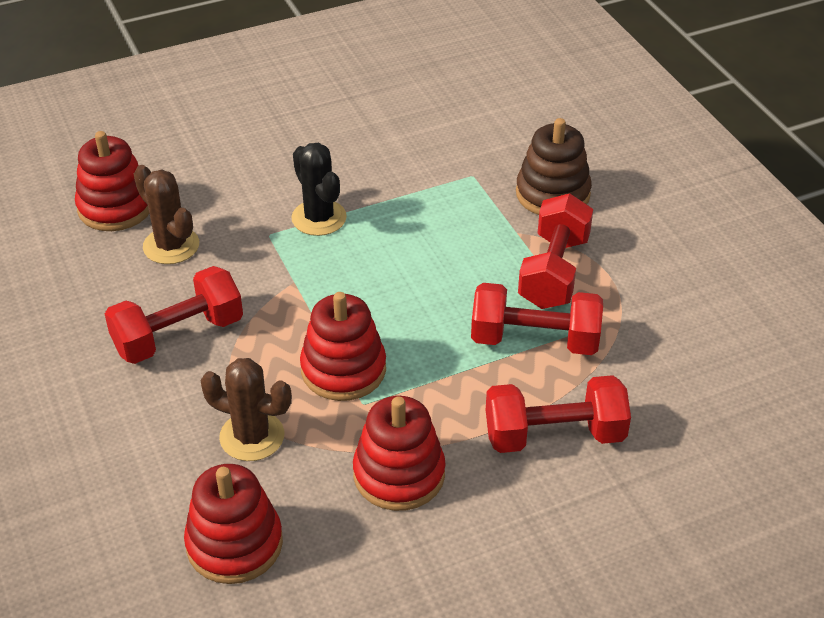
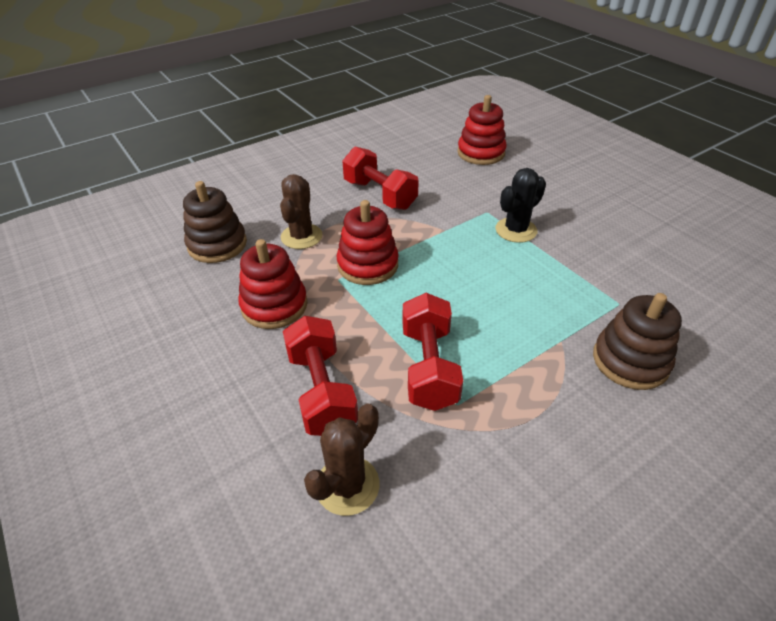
camera: 80 degrees right, 0 degrees up
(171, 246) = (456, 178): brown cactus -> brown cactus (347, 485)
(234, 544) = (217, 245): red stacking toy -> brown stacking toy
(554, 272) = (521, 372): red dumbbell -> none

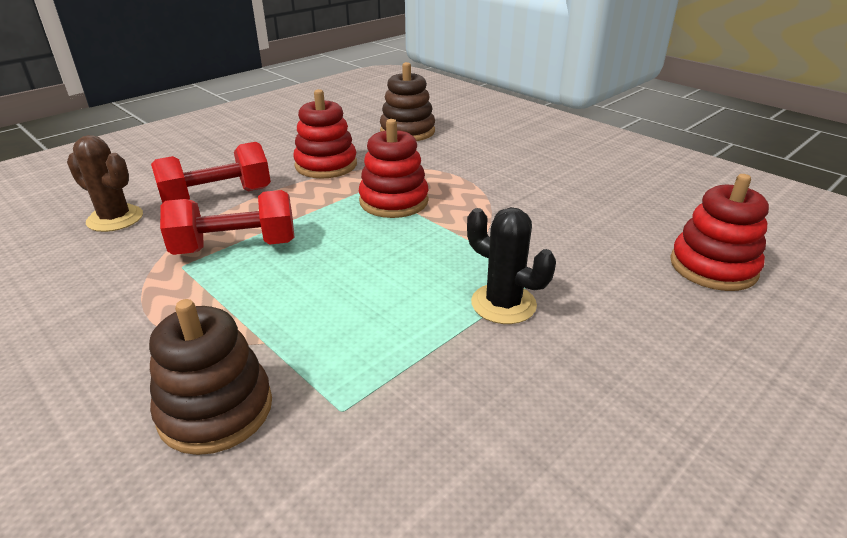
camera: 80 degrees right, 10 degrees down
(301, 236) = (432, 163): brown cactus -> none
(380, 195) = (535, 196): red dumbbell -> none

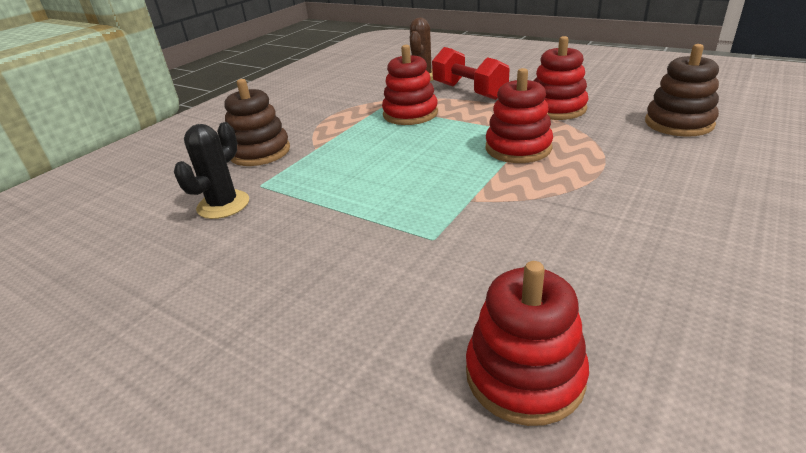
camera: 80 degrees right, 0 degrees up
(235, 247) = (410, 114): red dumbbell -> red stacking toy
(503, 304) = (382, 225): black cactus -> black cactus (223, 205)

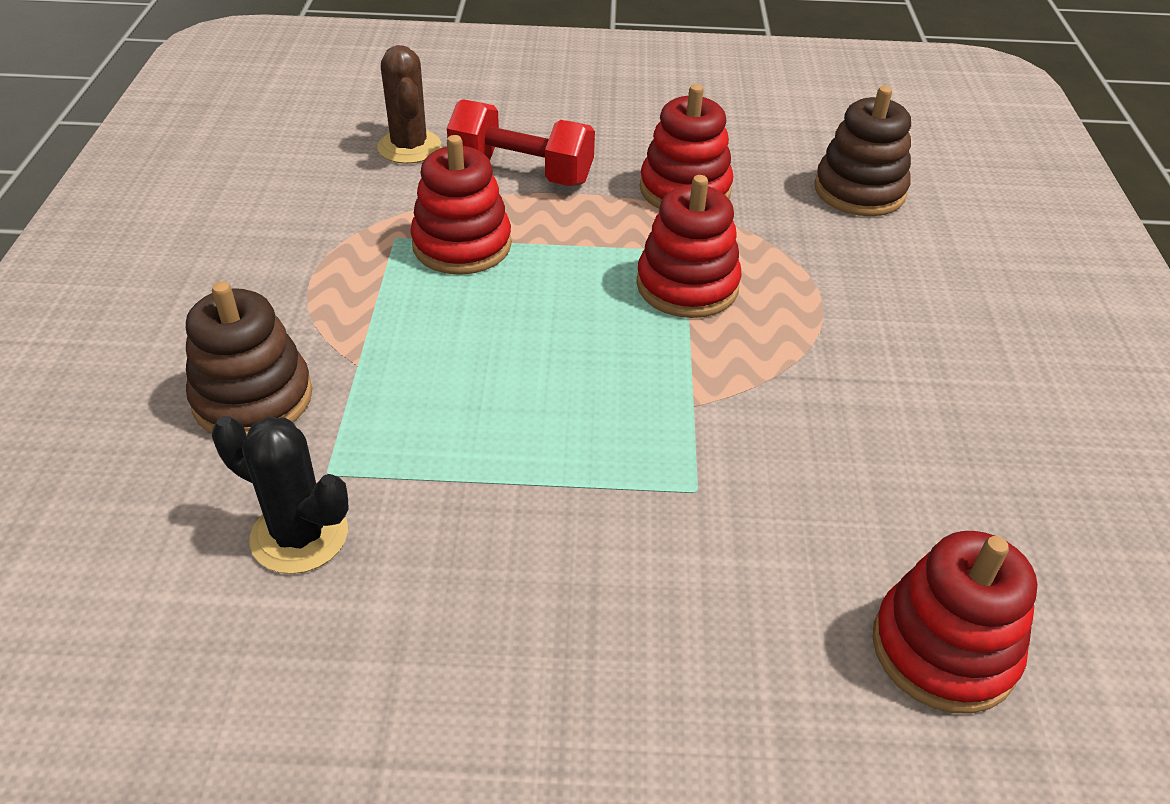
camera: 35 degrees left, 10 degrees up
(223, 205) = (299, 535): black cactus -> black cactus turned 60 degrees counterclockwise

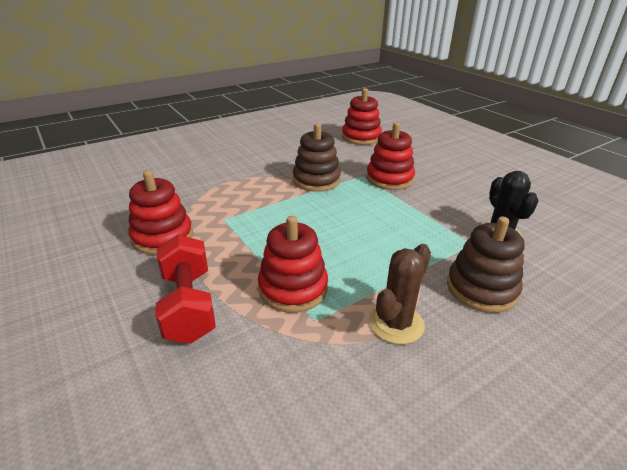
camera: 125 degrees left, 10 degrees down
(409, 147) = (194, 389): brown cactus -> brown cactus (396, 323)
(687, 286) = (252, 210): red stacking toy -> red stacking toy (389, 179)
(859, 191) = (125, 192): brown stacking toy -> brown stacking toy (316, 180)

